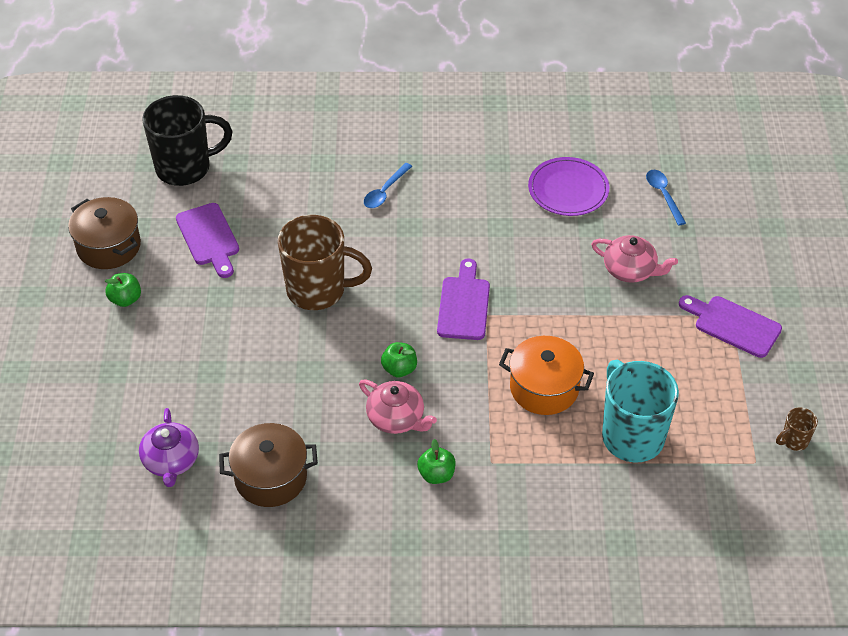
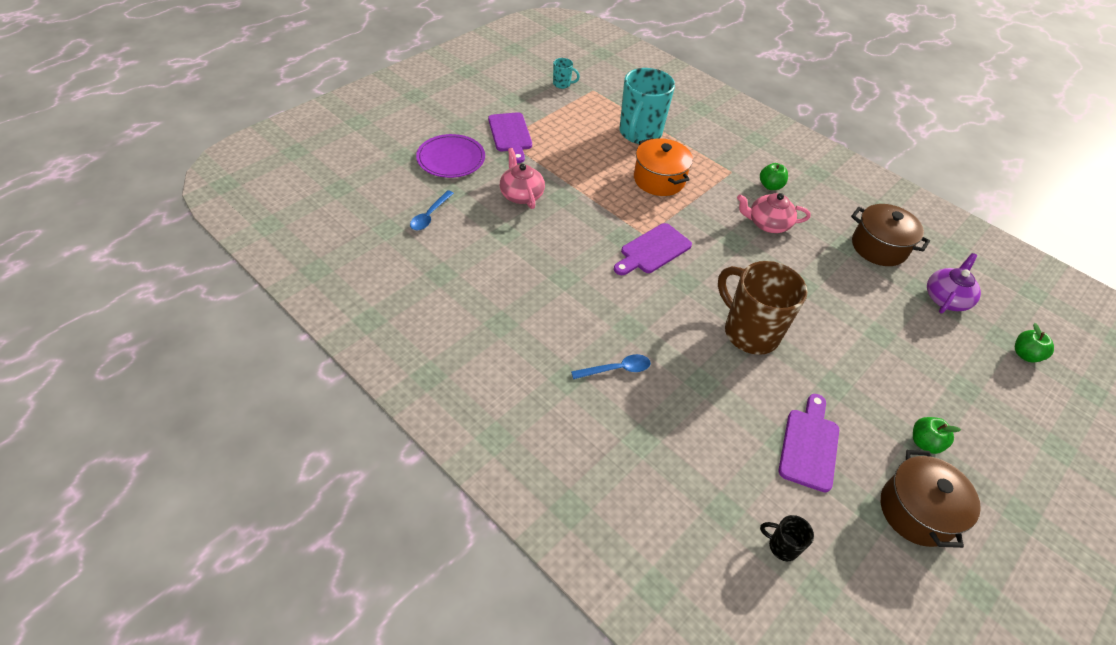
camera: 140 degrees left, 0 degrees up
(185, 168) = (782, 546): black mug -> black mug, size x0.43
(396, 418) = (767, 224): pink teapot -> pink teapot turned 75 degrees counterclockwise
(399, 369) = (738, 246): green apple -> green apple (1025, 355)
(568, 189) = (482, 265): purple plate -> purple plate (451, 159)
(794, 441) = (562, 84): brown mug -> turquoise mug

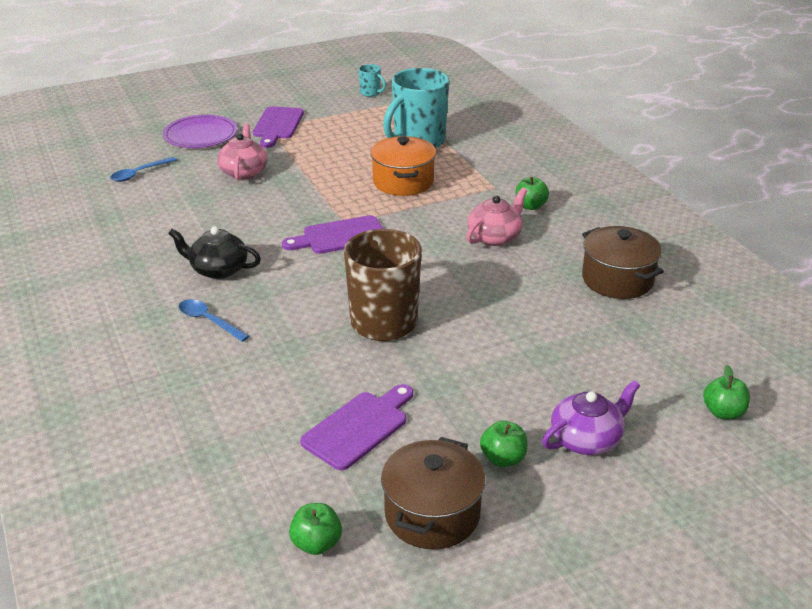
camera: 25 degrees right, 15 degrees down
(582, 311) = (218, 269): none -> black teapot
(616, 369) = (208, 321): blue spoon -> blue spoon turned 150 degrees counterclockwise
(767, 224) = (495, 237): pink teapot -> pink teapot turned 105 degrees clockwise
(782, 546) = (245, 500): black mug -> none
(862, 569) = (316, 543): none -> green apple
(946, 298) = (663, 340): purple teapot -> purple teapot (587, 439)

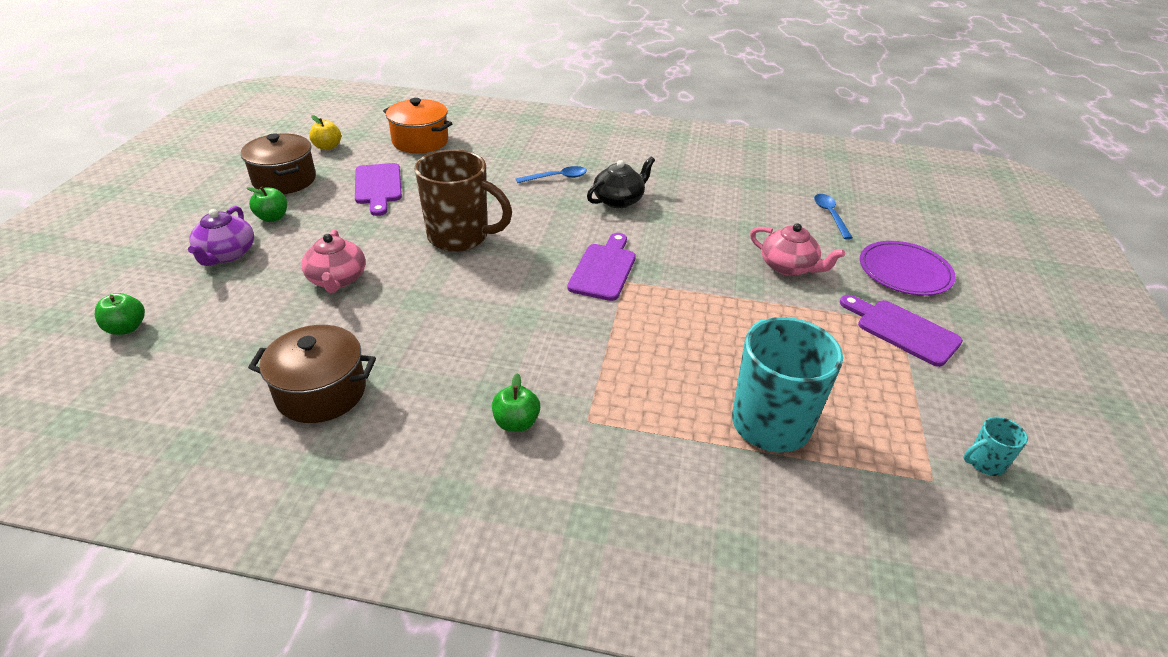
camera: 125 degrees right, 5 degrees up
(316, 543) = (327, 147): green apple -> yellow apple
(403, 182) = (671, 355): orange pot -> orange pot (420, 141)
(495, 237) = (492, 357): pink teapot -> pink teapot (337, 279)

